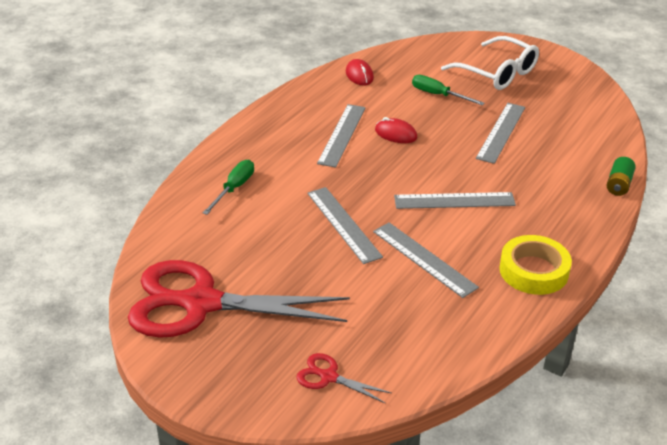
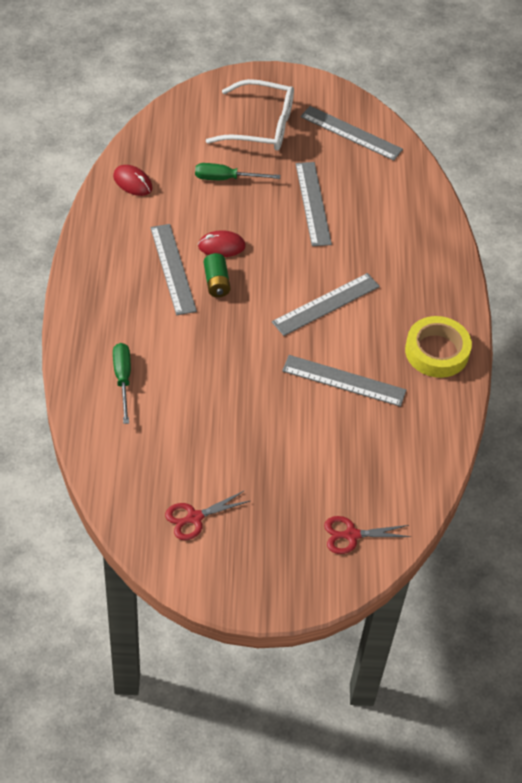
camera: 35 degrees left, 15 degrees up
(200, 303) = (194, 518): red scissors -> red scissors, size x0.41
(343, 224) = (251, 375): grey ruler -> grey ruler (351, 133)
(619, 184) = (447, 224): green battery -> green battery (216, 282)

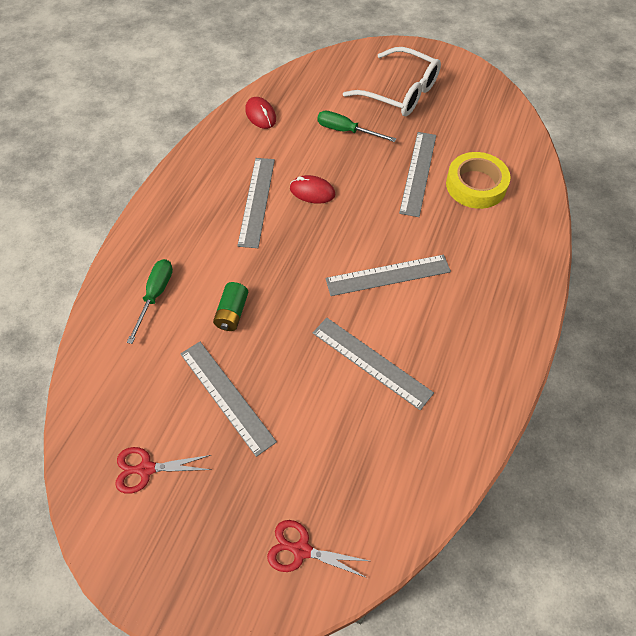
camera: 25 degrees right, 5 degrees up
(216, 282) = (291, 225): green battery -> green battery (232, 313)
(351, 133) = (483, 117): grey ruler -> grey ruler (226, 396)
(436, 351) = (484, 359): yellow tape -> yellow tape (476, 185)

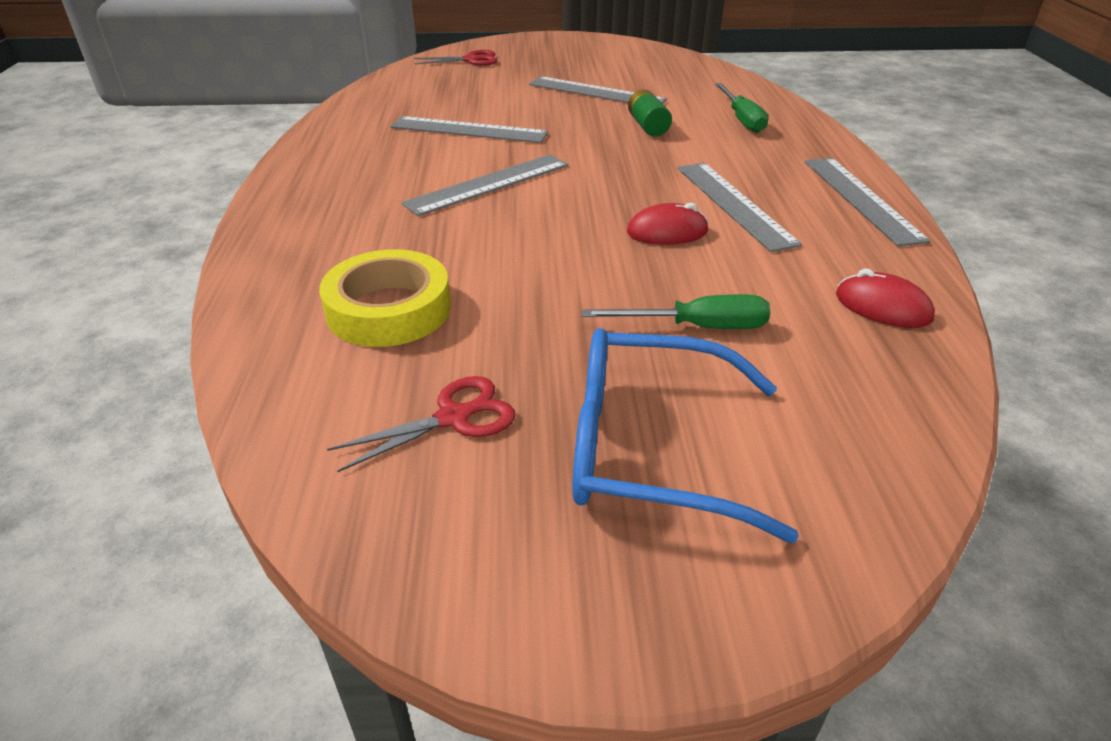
camera: 155 degrees right, 20 degrees down
(146, 469) = (622, 61): red scissors -> red scissors (454, 417)
(400, 92) = (650, 448): white glasses -> blue glasses
(418, 173) = (509, 299): grey ruler -> grey ruler (861, 199)

